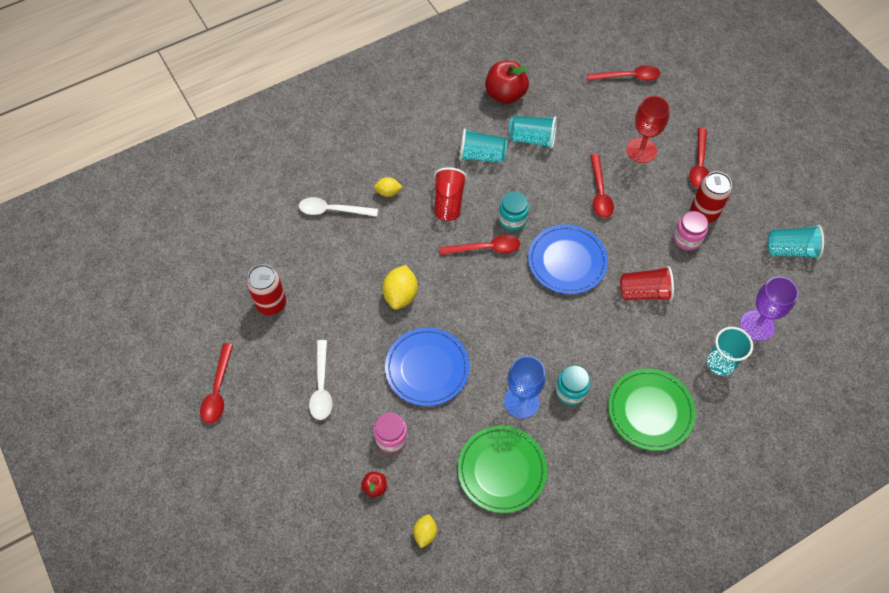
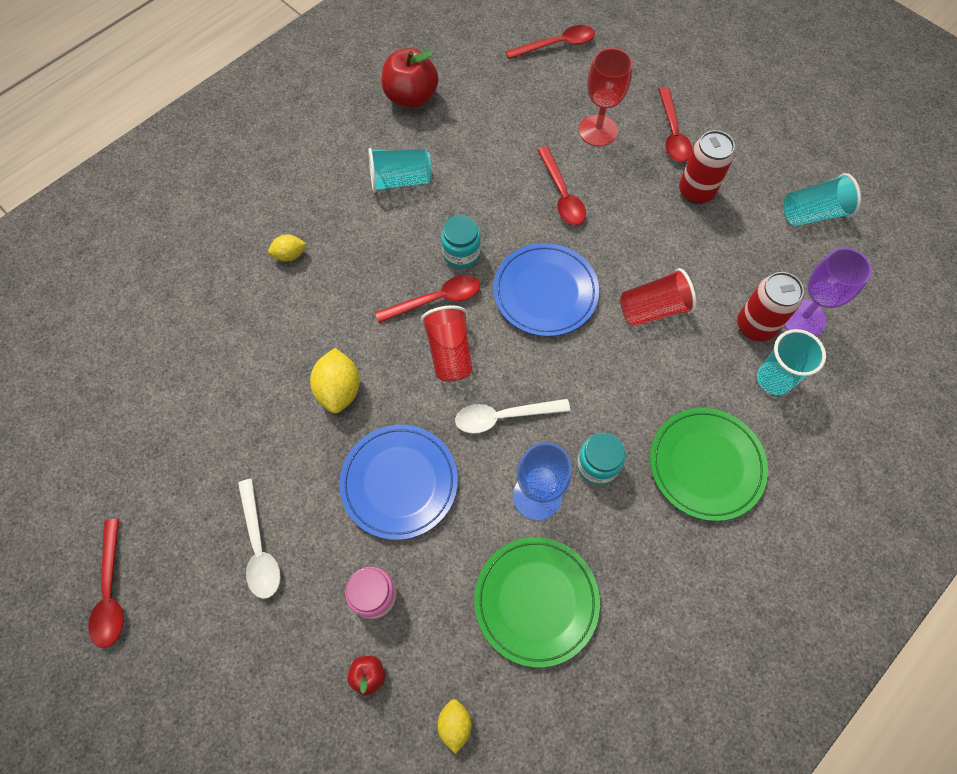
camera: 15 degrees left, 5 degrees up
(271, 303) = (162, 445): red can -> red can (755, 326)
(332, 210) = (220, 296): white spoon -> white spoon (503, 417)
(448, 202) = (373, 250): red cup -> red cup (449, 352)
(532, 139) = (459, 145): turquoise cup -> none
(687, 239) = (685, 228): pink jar -> none

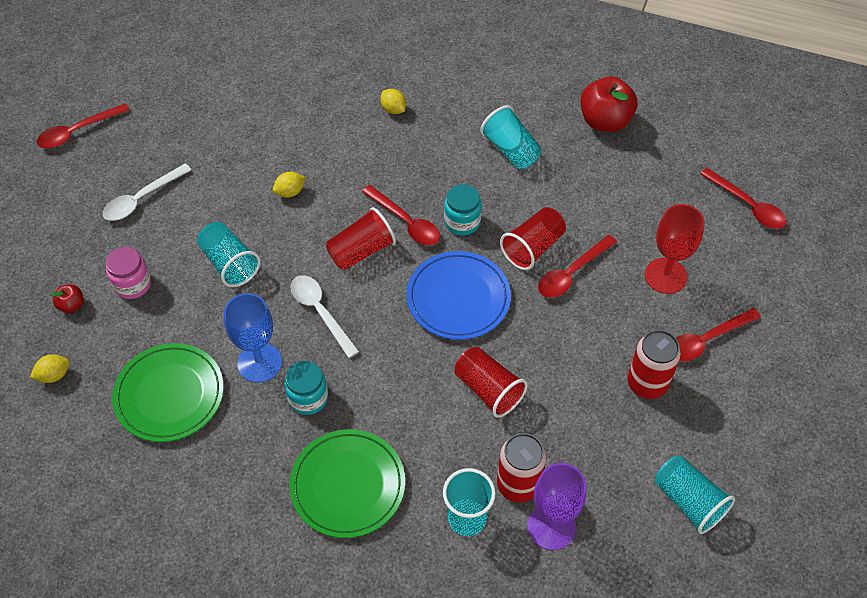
camera: 65 degrees right, 10 degrees down
(339, 390) = (290, 192): yellow lemon -> yellow lemon, size x0.60
(399, 482) = (229, 263): blue plate -> turquoise cup
(520, 211) = (532, 248): none -> red cup

